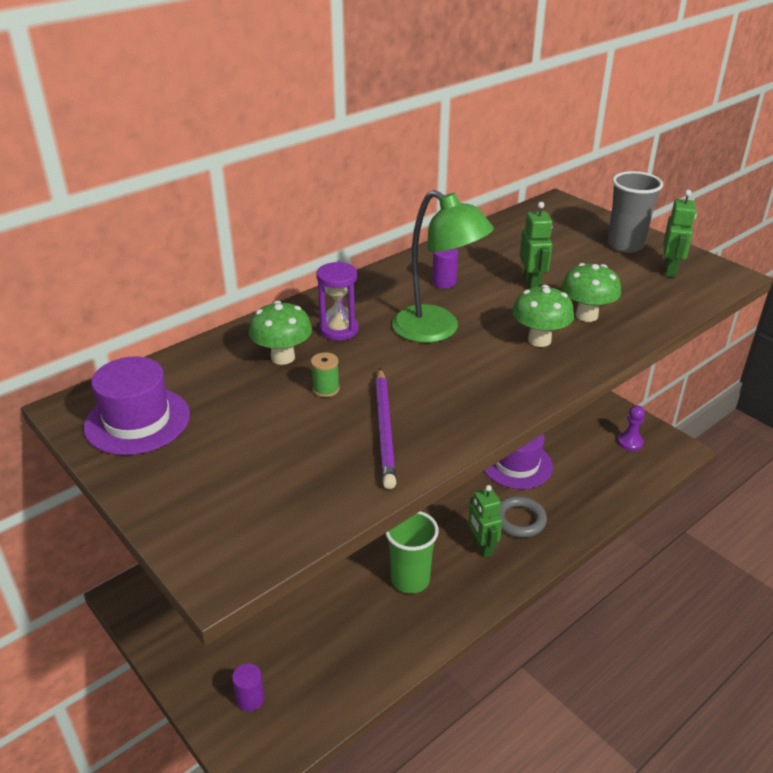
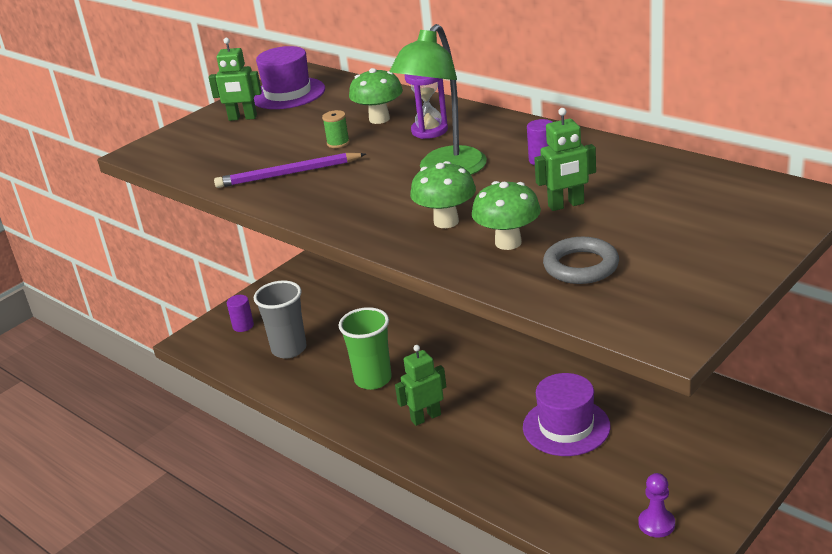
camera: 85 degrees right, 5 degrees down
(519, 520) = (473, 439): grey ring -> grey ring (581, 266)
(625, 245) = (711, 255): grey cup -> grey cup (289, 349)
(670, 270) = (657, 291): green robot -> green robot (242, 118)

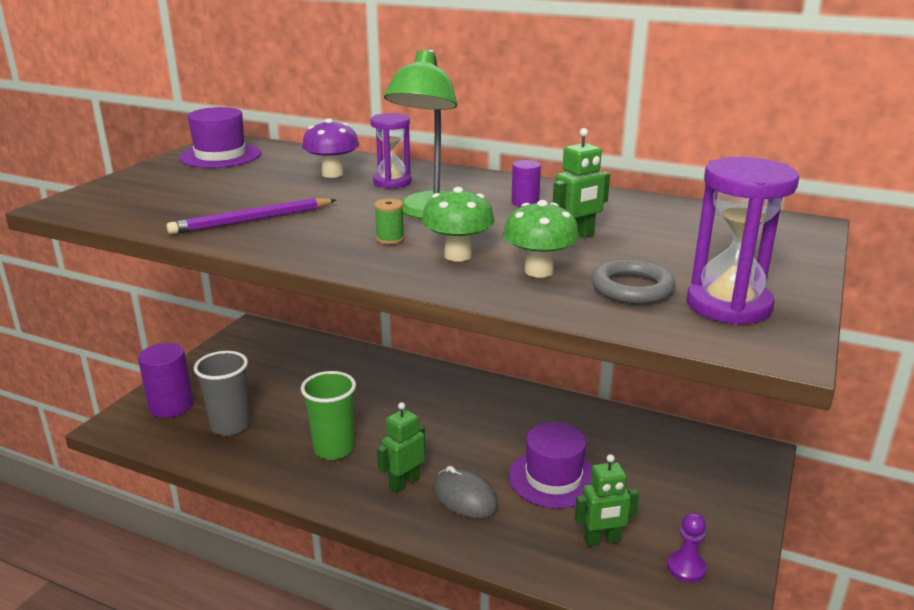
camera: 20 degrees left, 5 degrees down
(242, 118) = (177, 175): green robot -> green robot (602, 540)
(243, 326) = (171, 406): purple cylinder -> purple cylinder, size x1.83
(338, 143) = (297, 193): green spool -> green spool (390, 239)
(379, 119) = (332, 174): green mushroom -> purple mushroom
(476, 436) = (465, 497): none -> grey mouse
(657, 290) = (728, 305): none -> purple hourglass

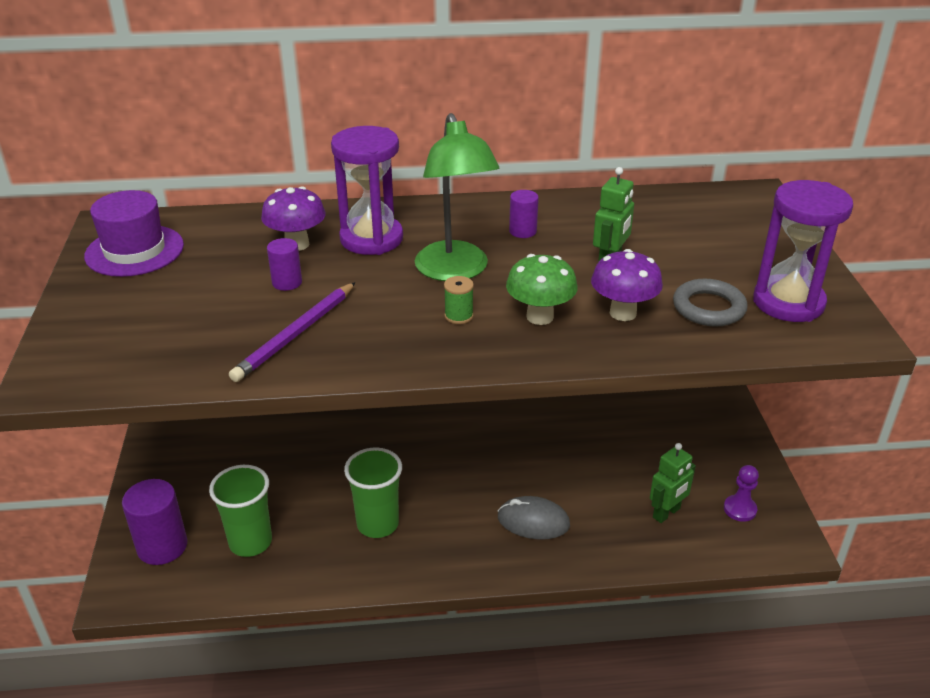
camera: 30 degrees left, 10 degrees up
(230, 426) = (250, 542): grey cup -> green cup
(292, 192) = (287, 282): none -> purple cylinder
(392, 182) = (371, 239): purple hourglass -> purple hourglass, size x1.54
(404, 483) = (471, 530): green robot -> none
(538, 271) = (623, 313): green mushroom -> purple mushroom
(553, 478) = (588, 473): purple hat -> none

